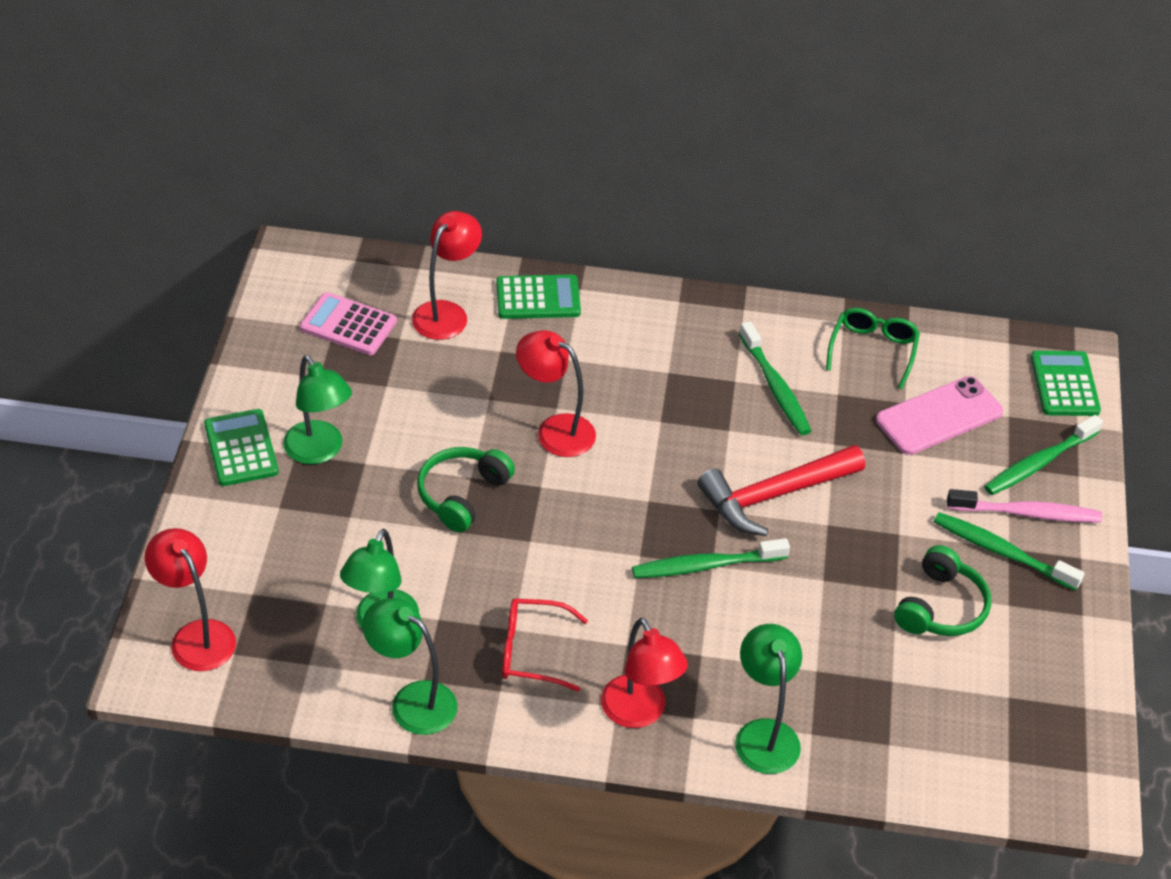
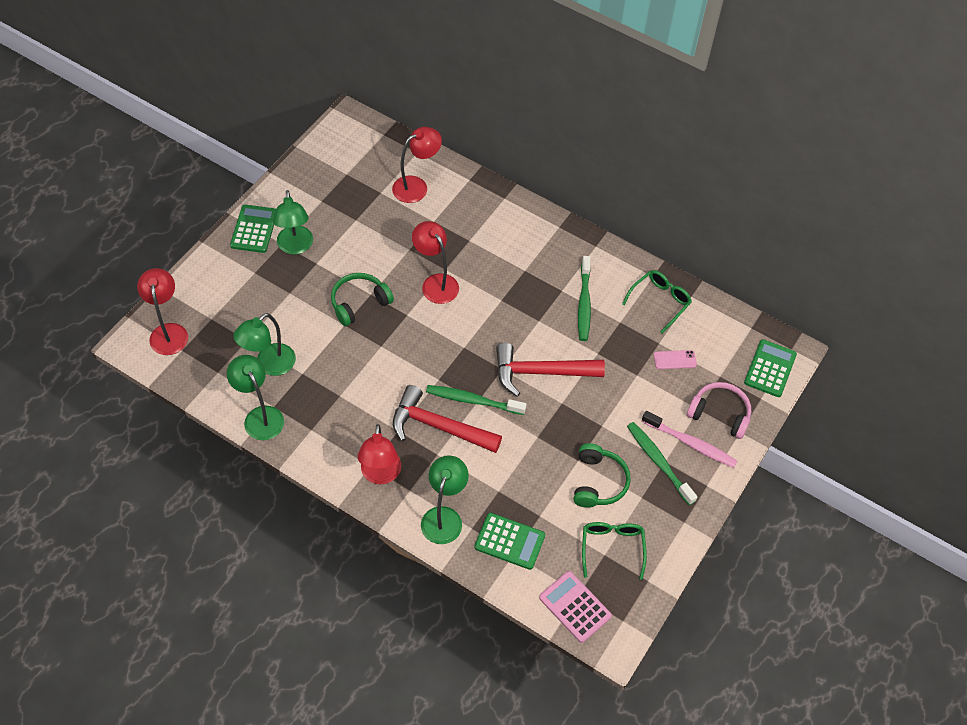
camera: 25 degrees right, 10 degrees up
(348, 325) = (356, 174): pink calculator -> pink calculator (575, 607)
(532, 651) = (342, 413): red glasses -> none
(538, 298) = (475, 195): green calculator -> green calculator (509, 541)
(680, 617) = (439, 426): none -> red hammer
(939, 416) = (675, 360): pink phone -> pink phone, size x0.50
(941, 607) = (598, 482): green headphones -> green headphones turned 45 degrees counterclockwise
(1012, 683) = (612, 547): none -> green glasses
(1039, 463) = (719, 414): green toothbrush -> pink headphones

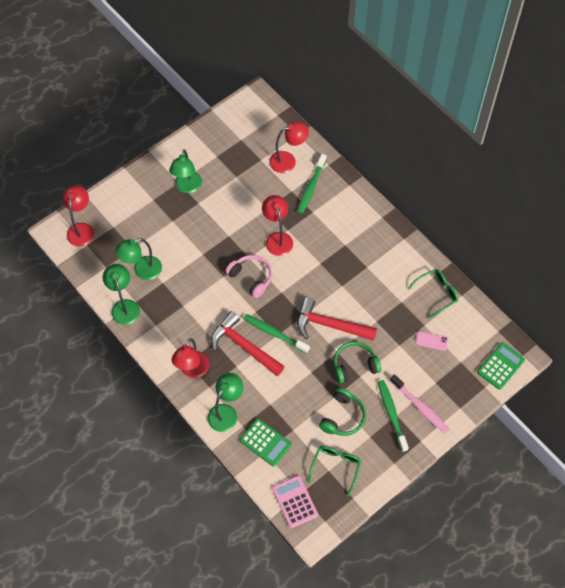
camera: 20 degrees right, 5 degrees up
(254, 229) = (162, 167): green calculator -> none
(359, 303) = (218, 240): green headphones -> green headphones (354, 365)
(584, 303) = (379, 281): green toothbrush -> green toothbrush (311, 187)
(719, 414) = (449, 390): pink headphones -> pink headphones (251, 278)

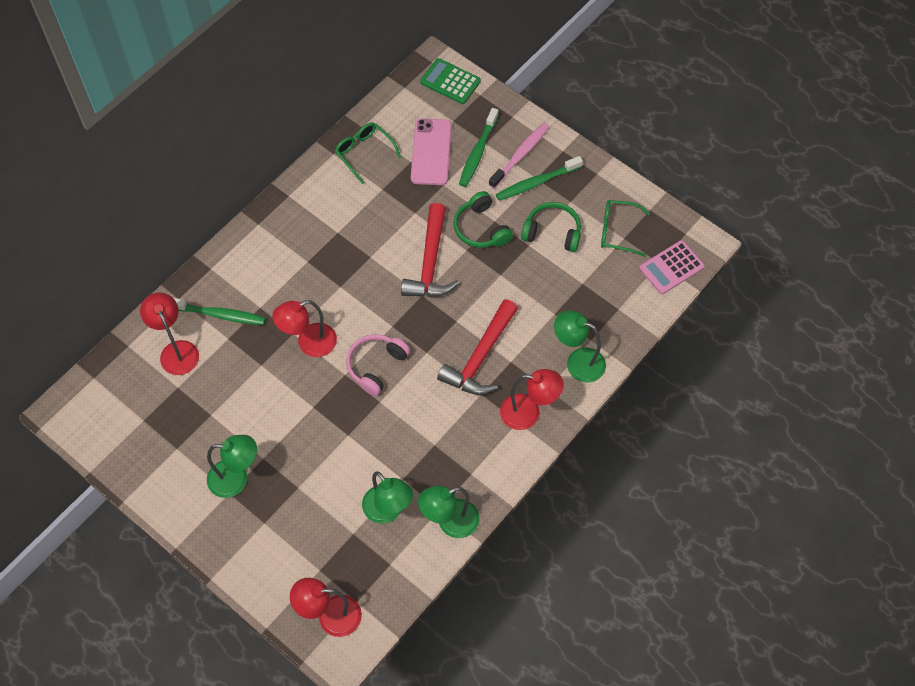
camera: 100 degrees left, 0 degrees up
(265, 442) = (606, 310): green calculator -> none
(274, 333) = (455, 324): green toothbrush -> green toothbrush (478, 152)
(431, 341) = (431, 152): pink phone -> pink phone, size x1.98

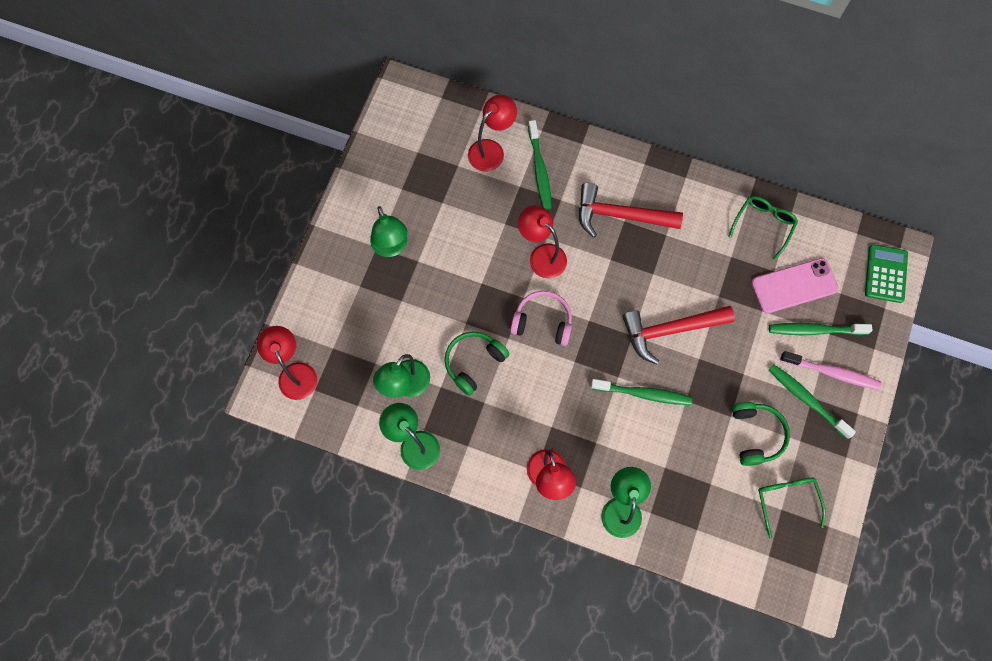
camera: 70 degrees right, 10 degrees up
(480, 306) = (643, 394): none -> green toothbrush
(480, 357) = (589, 412): red hammer -> red hammer (620, 215)
(481, 228) = (729, 364): green headphones -> green headphones (474, 362)
(671, 268) = (768, 570): pink calculator -> none

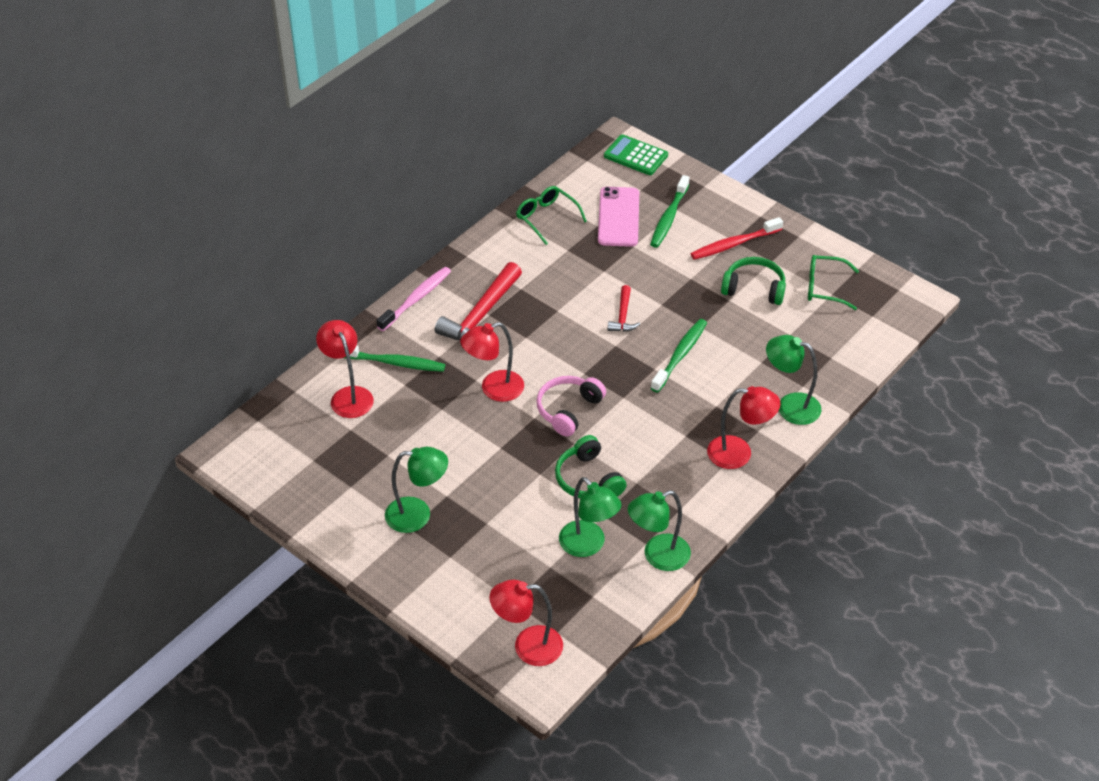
camera: 70 degrees left, 25 degrees down
(670, 330) = (623, 316): red hammer -> red hammer, size x0.52
(807, 400) = (734, 244): green toothbrush -> red toothbrush
(831, 372) = (715, 220): pink toothbrush -> pink toothbrush (416, 299)

